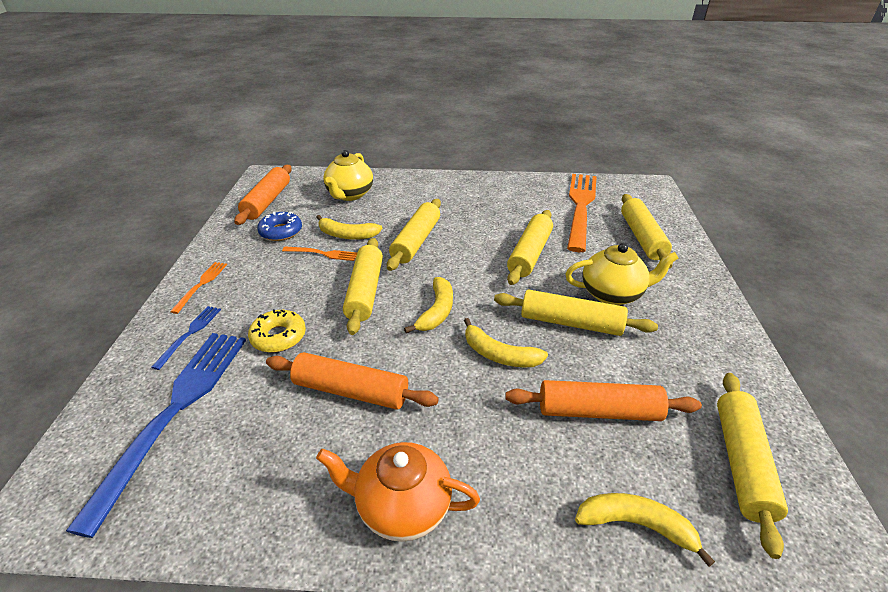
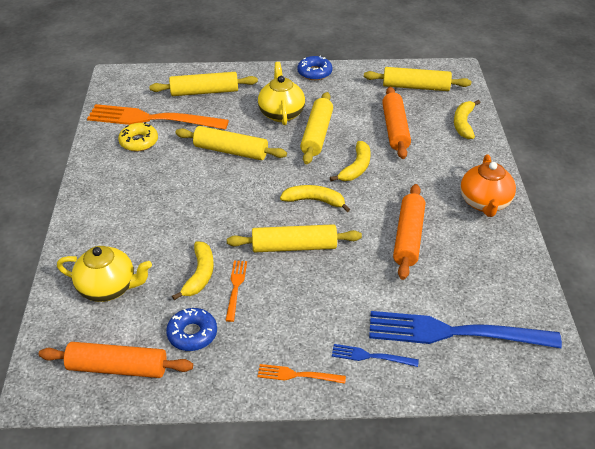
camera: 95 degrees left, 5 degrees up
(278, 337) = (362, 291): yellow donut -> yellow donut (139, 142)
(416, 241) = (212, 221): yellow rolling pin -> none
(728, 331) = (314, 72): none -> blue donut

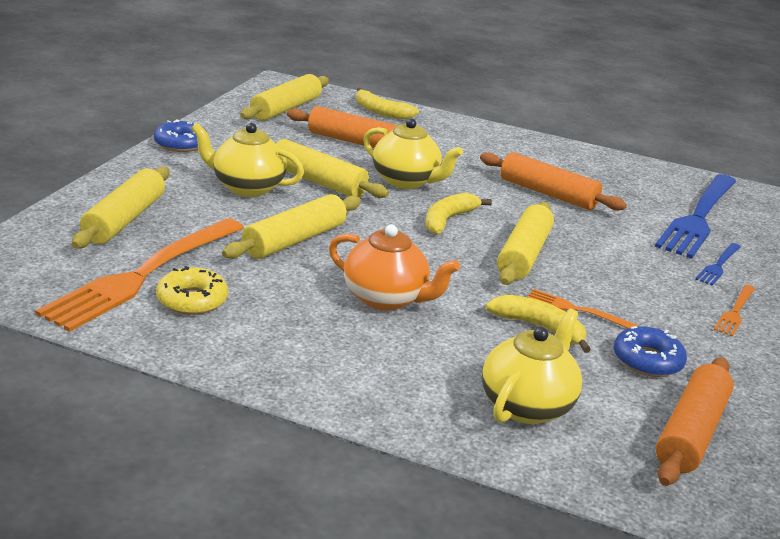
camera: 70 degrees left, 15 degrees down
(356, 167) = (406, 181): yellow banana -> yellow teapot
(484, 203) = (519, 146): orange teapot -> orange teapot (386, 299)

